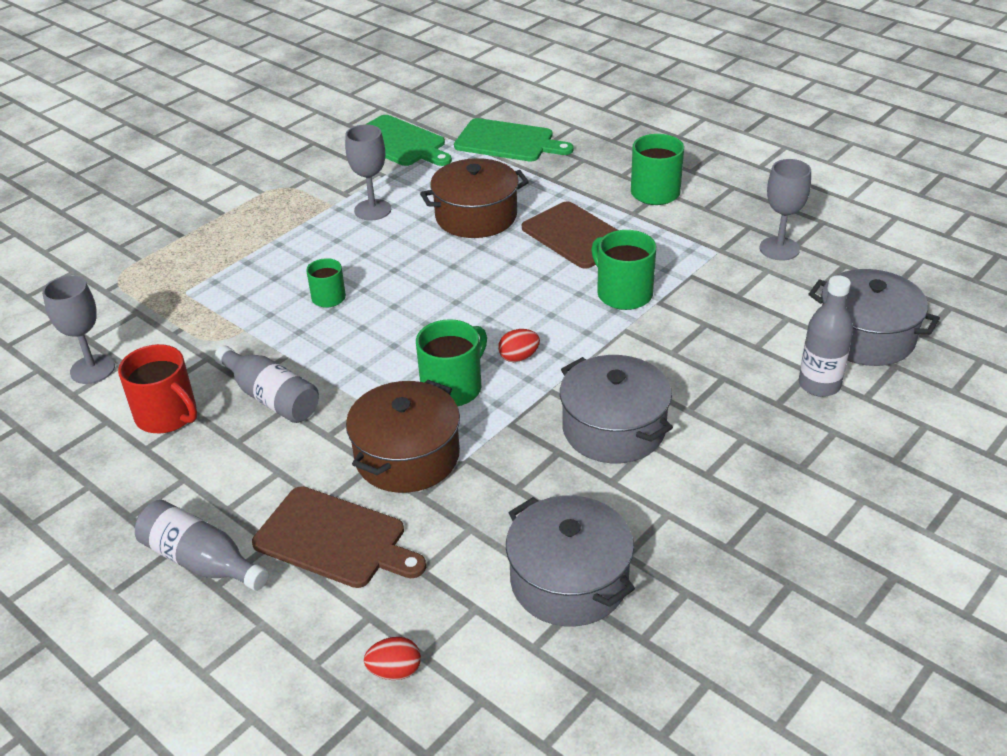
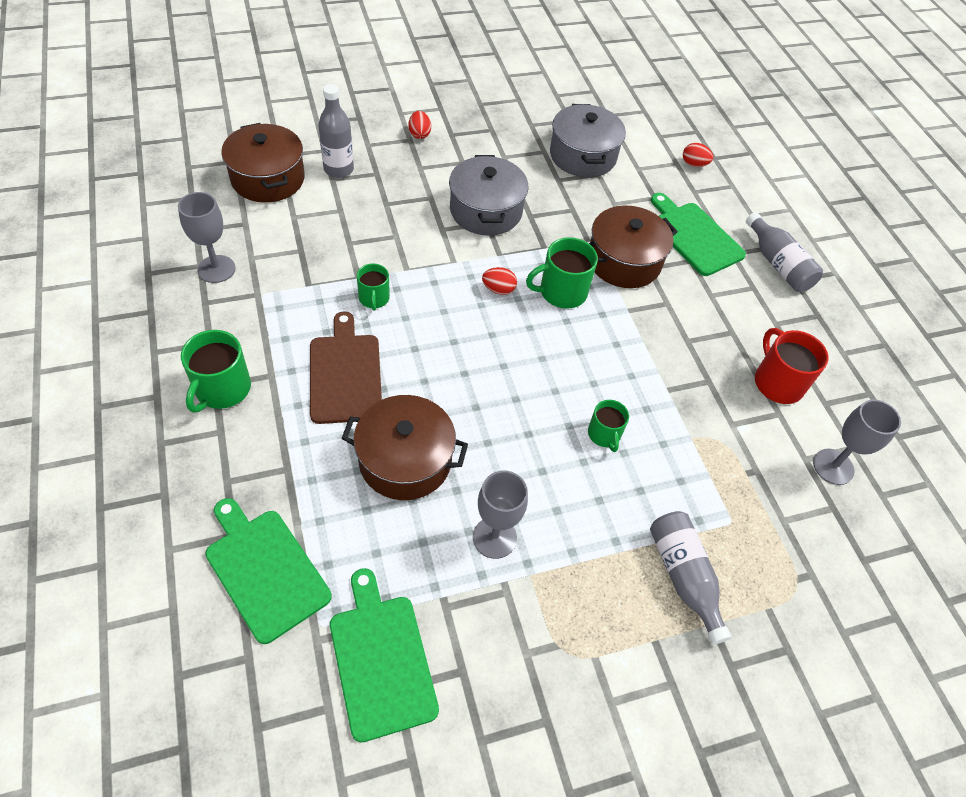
camera: 155 degrees left, 15 degrees up
(271, 397) = (694, 355): grey bottle -> grey bottle (683, 577)
(335, 539) = (694, 236): brown cutting board -> green cutting board
(623, 293) = (374, 298): green mug -> green mug, size x0.62
(800, 482) = (419, 134): none -> red egg
(866, 337) = (268, 178): grey pot -> brown pot

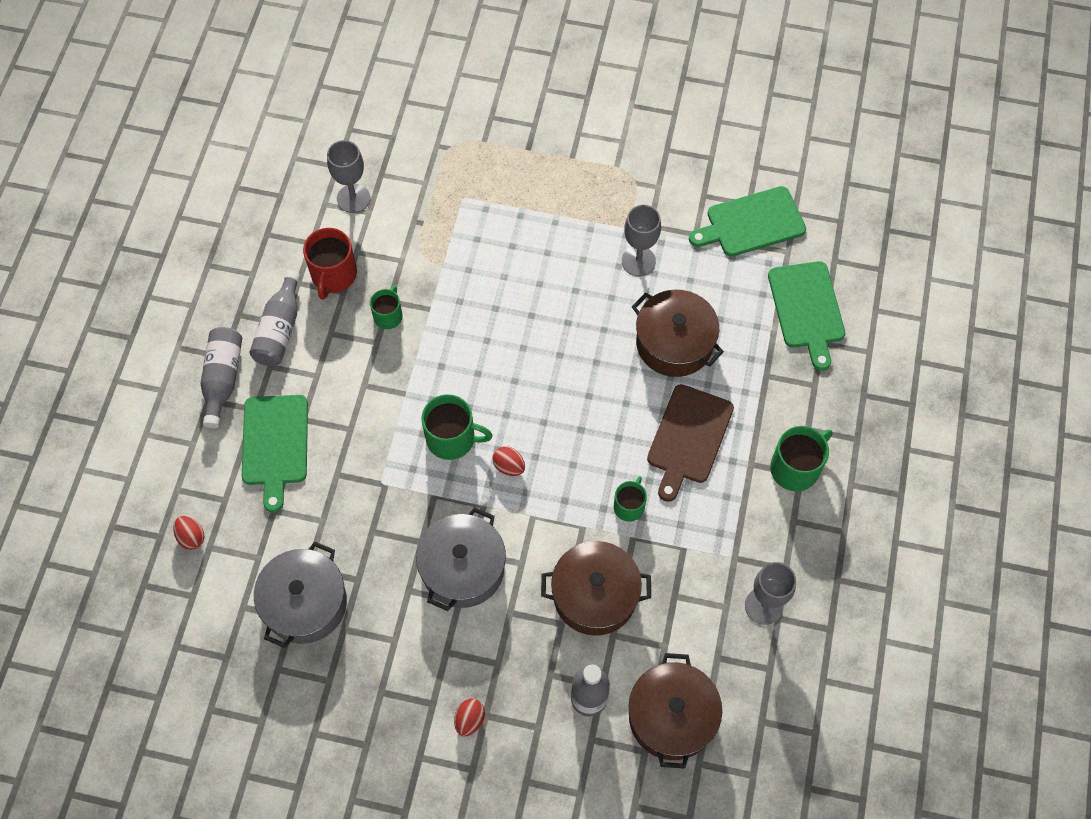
camera: 145 degrees left, 10 degrees up
(381, 659) = (751, 223): green cutting board -> green cutting board turned 60 degrees clockwise
(604, 434) = (508, 296): green mug -> green mug (388, 316)
(624, 261) = (368, 446): brown pot -> brown pot (595, 595)
(683, 577) = (525, 182): grey bottle -> grey bottle (280, 329)

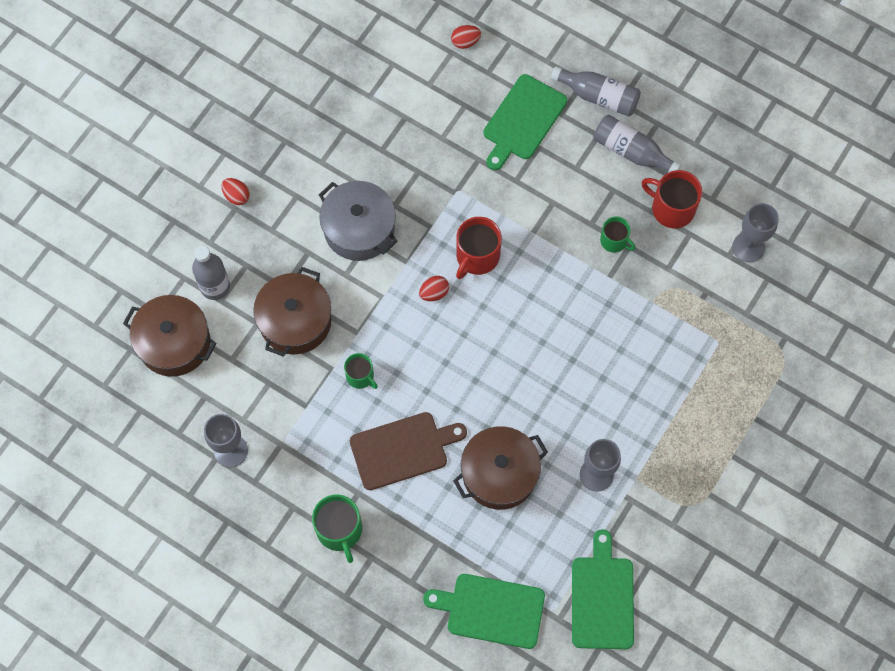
camera: 110 degrees right, 5 degrees up
(275, 445) = (523, 121): green cutting board -> green cutting board turned 75 degrees counterclockwise
(305, 603) = (377, 107): grey pot -> none
(452, 438) = (477, 256): green mug -> red mug
(688, 438) = (403, 449): brown cutting board -> brown cutting board turned 120 degrees clockwise

